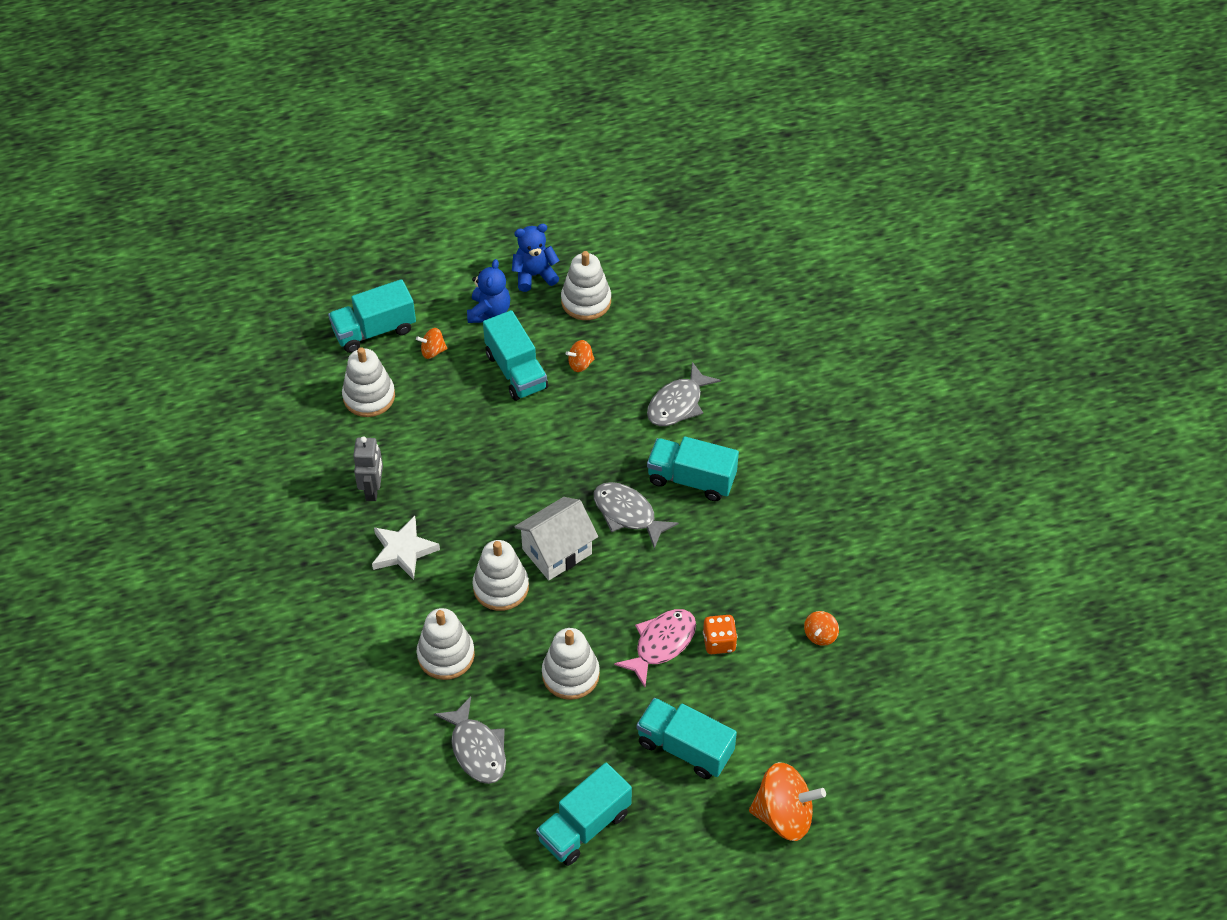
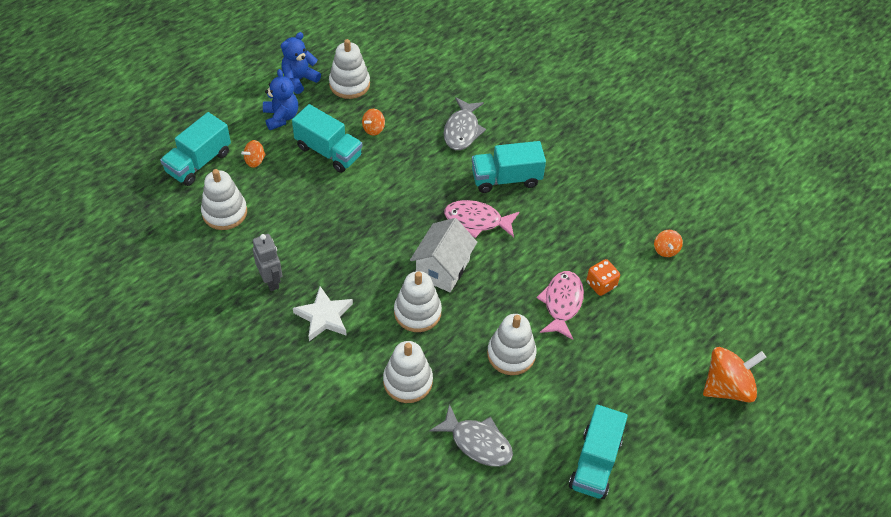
camera: 30 degrees left, 0 degrees up
(628, 514) = (477, 221): grey fish -> pink fish
(685, 747) = (628, 370): turquoise truck -> none

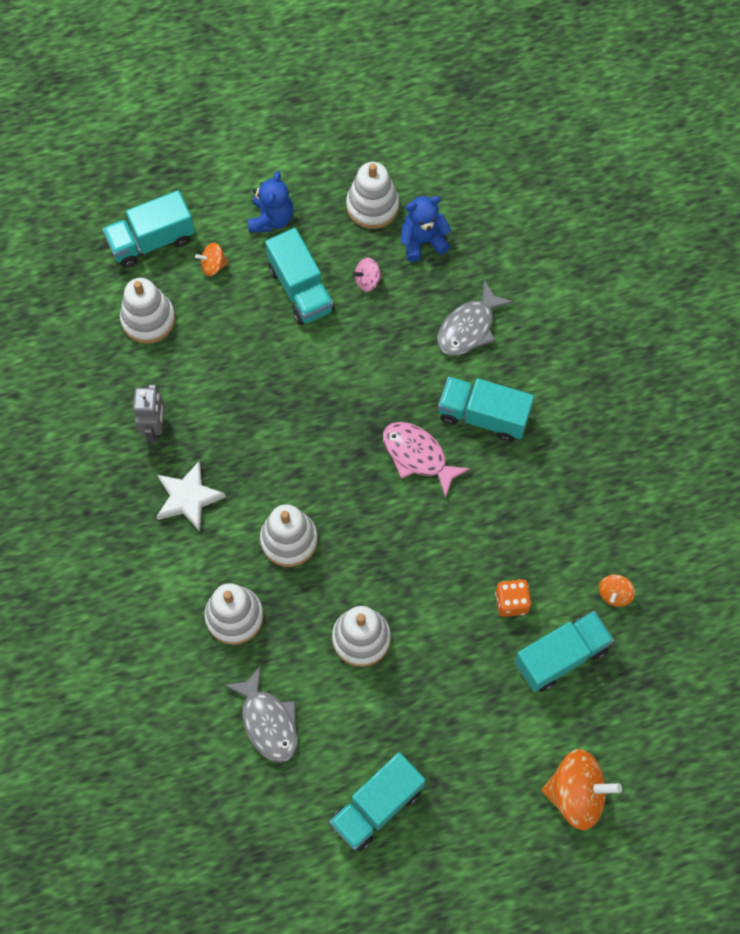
camera: 30 degrees right, 15 degrees up
(299, 79) = (318, 175): blue teddy bear -> blue teddy bear (423, 241)
(373, 129) = (367, 280): orange spinning top -> pink spinning top
(442, 268) = (345, 499): white house -> none
(562, 303) = (453, 604): pink fish -> none
(657, 304) = (561, 656): none -> turquoise truck

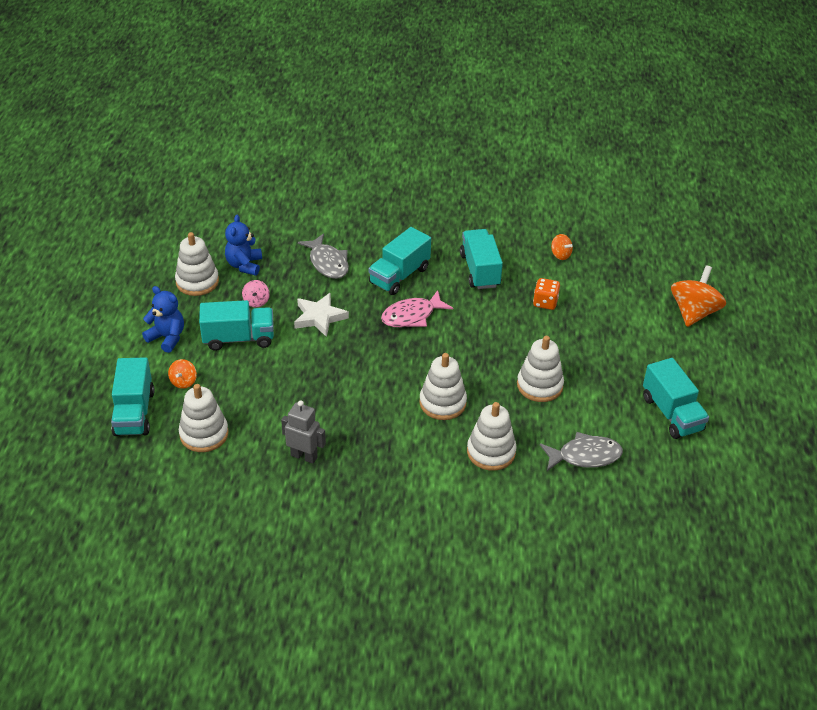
camera: 70 degrees left, 25 degrees down
(188, 498) = (377, 452): white star -> white star (319, 317)
(561, 656) = (594, 291): turquoise truck -> turquoise truck (480, 270)

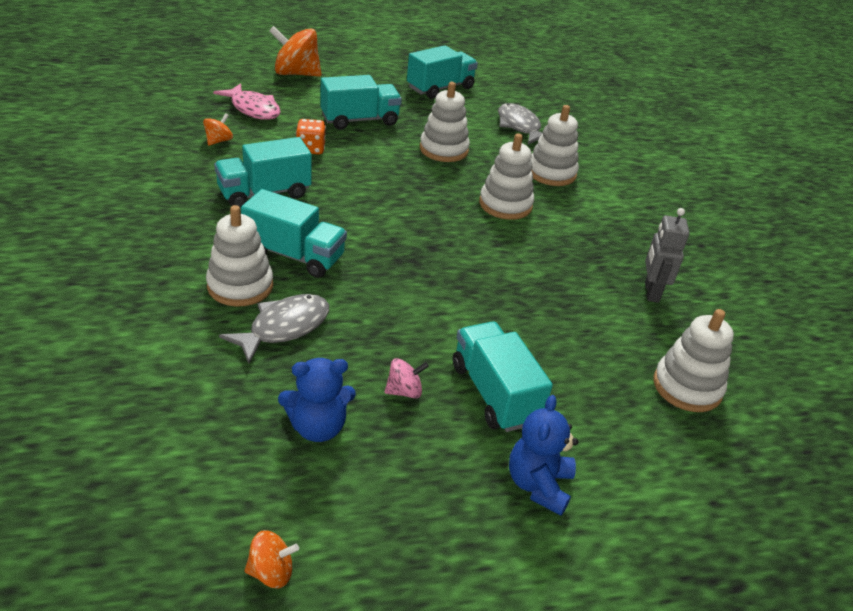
camera: 110 degrees left, 5 degrees down
(134, 412) = (709, 477): turquoise truck -> turquoise truck (359, 120)
(183, 382) = (615, 435): orange spinning top -> orange spinning top (271, 572)
(197, 282) = (383, 483): white stacking toy -> white stacking toy (240, 286)
(319, 317) = (410, 317): white star -> none
(412, 316) = (372, 237): pink fish -> pink fish (253, 109)

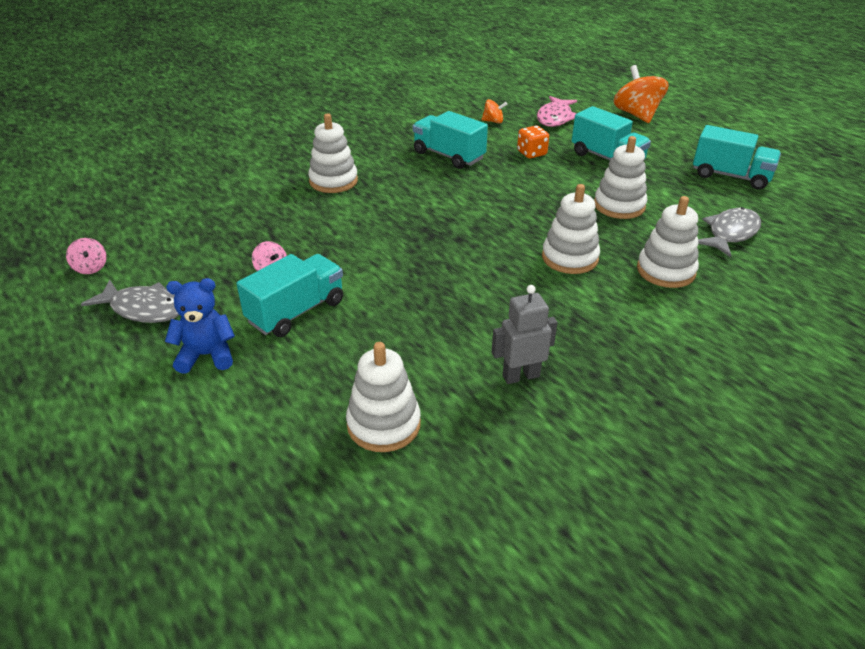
camera: 70 degrees right, 0 degrees up
(271, 572) = (90, 268): orange spinning top -> pink spinning top
(284, 328) = (303, 208): grey fish -> grey fish (143, 309)
(294, 255) = (386, 188): turquoise truck -> none
(317, 427) = (215, 248): blue teddy bear -> none

